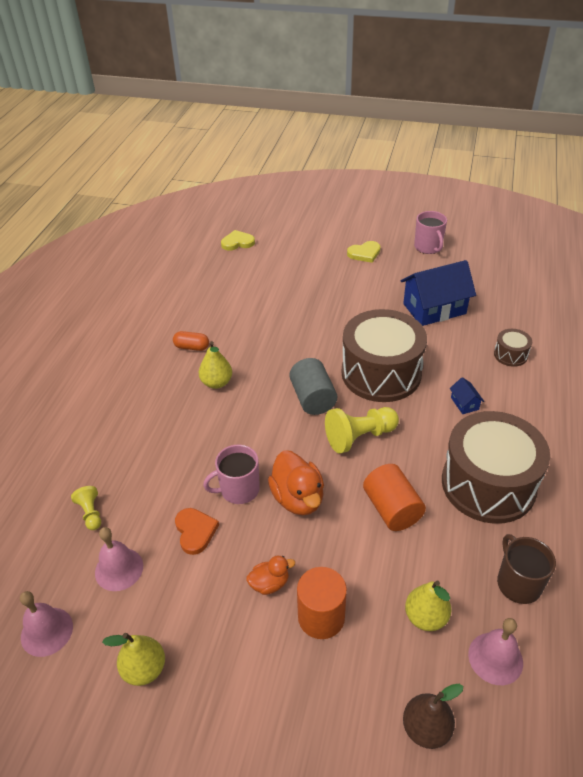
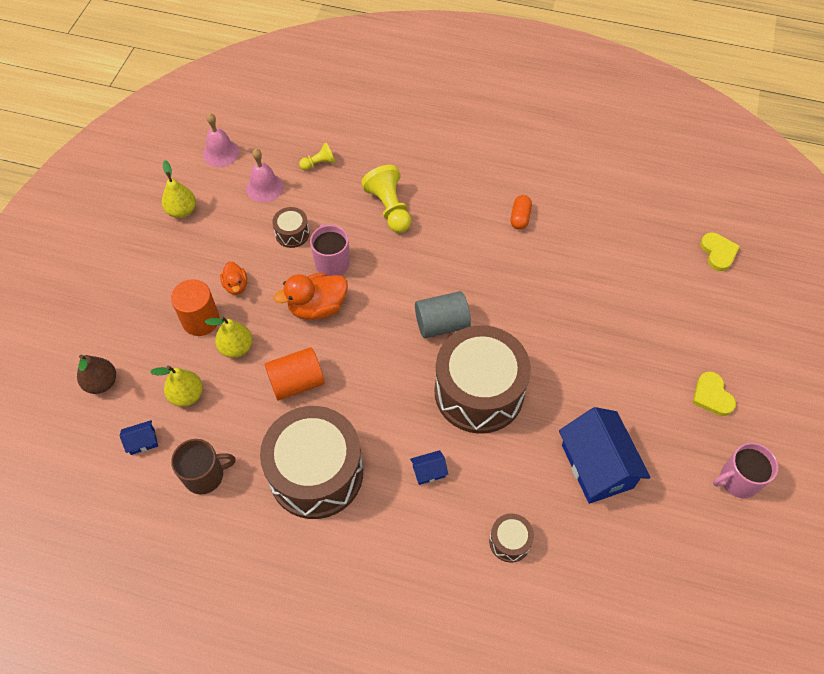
camera: 90 degrees right, 15 degrees up
(195, 531) = (292, 233): orange heart -> brown drum
(216, 383) = (467, 241): yellow pear -> yellow pear (236, 348)
(359, 437) = (386, 363): yellow pawn -> yellow pawn (389, 208)
(495, 658) = (142, 441): pink bell -> blue house

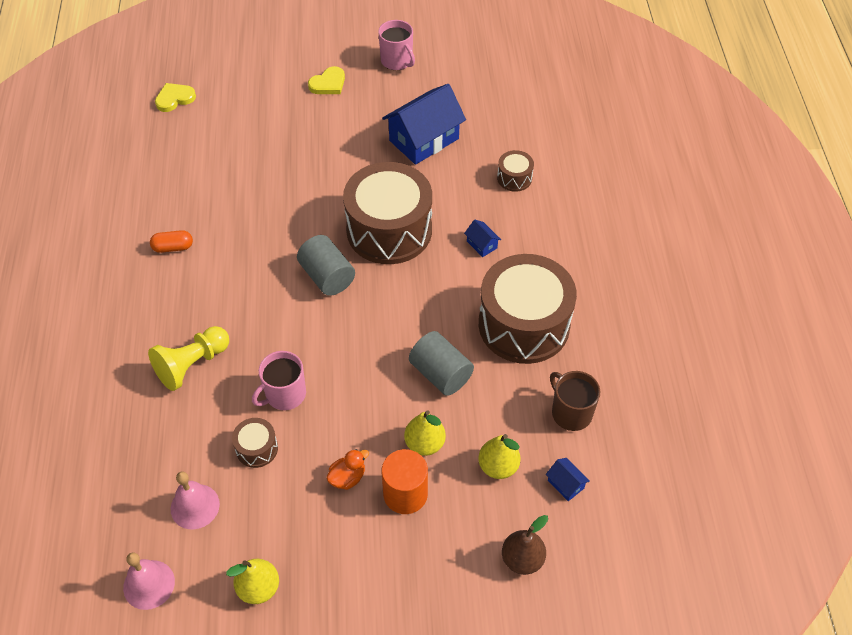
camera: 110 degrees left, 5 degrees down
(297, 382) = (441, 374): orange cylinder -> grey cylinder
(317, 307) = (347, 387): orange duck -> none
(319, 163) = (141, 460): yellow pawn -> none

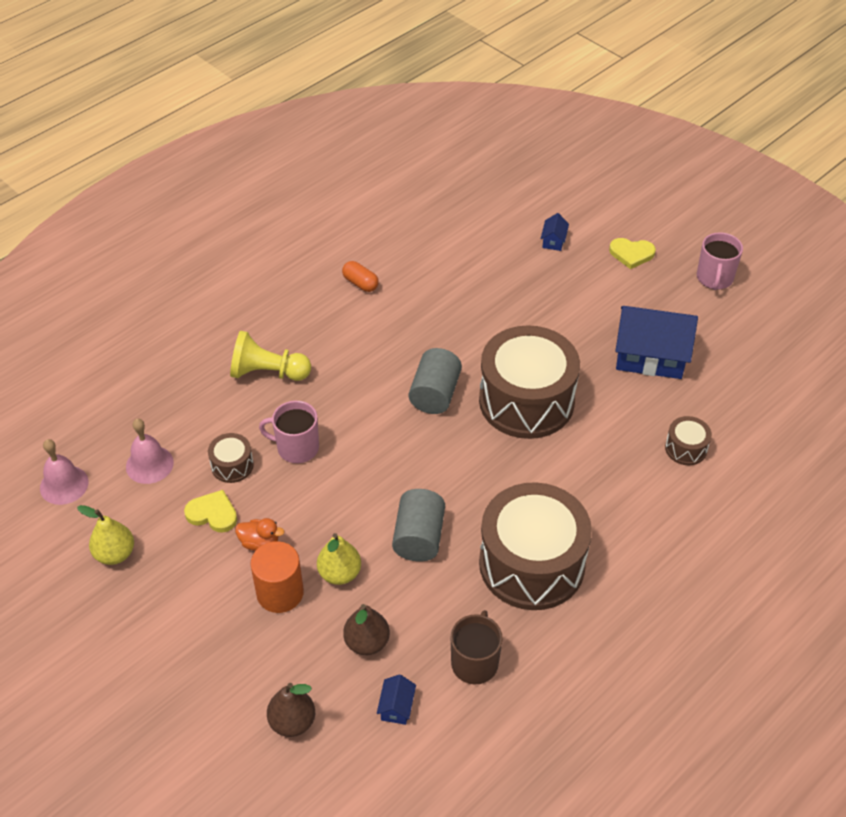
camera: 50 degrees right, 5 degrees down
(174, 98) = (500, 179): yellow heart -> yellow heart (213, 513)
(482, 244) = (584, 475): blue house -> blue house (553, 241)
(498, 466) = (367, 642): yellow pear -> brown pear

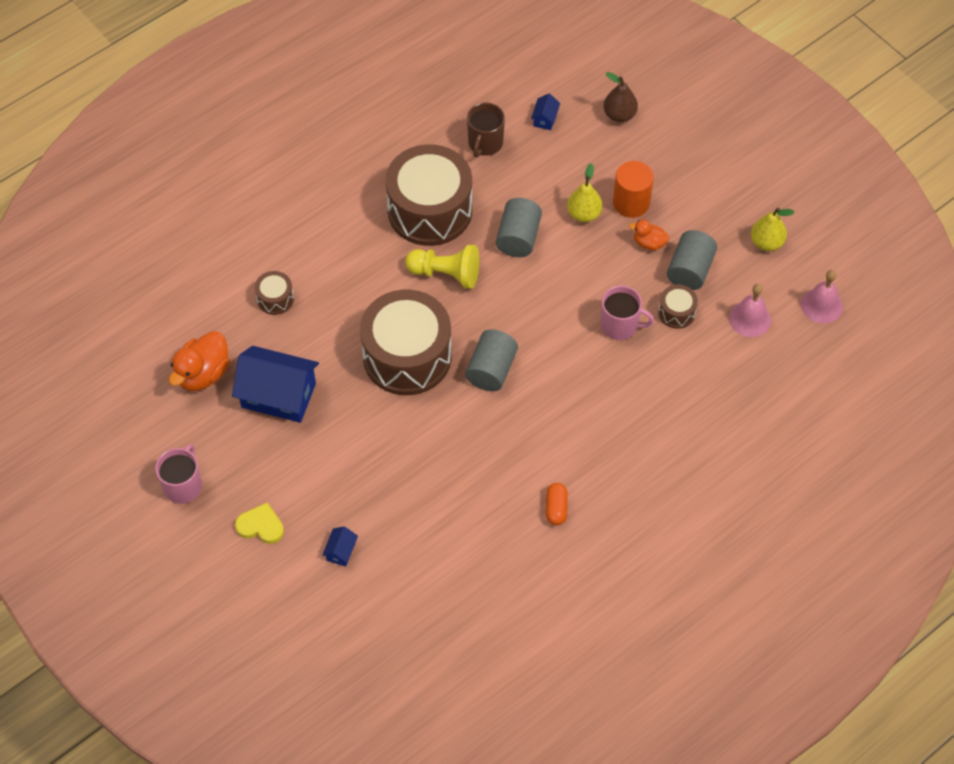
camera: 175 degrees left, 10 degrees up
(213, 513) = (690, 270): yellow heart -> grey cylinder
(268, 372) = (649, 405): yellow pawn -> yellow pawn (446, 274)
(360, 283) = (556, 508): orange capsule -> orange capsule turned 45 degrees clockwise
(367, 642) = (564, 162): brown pear -> none
(735, 370) = (203, 374): none -> orange duck

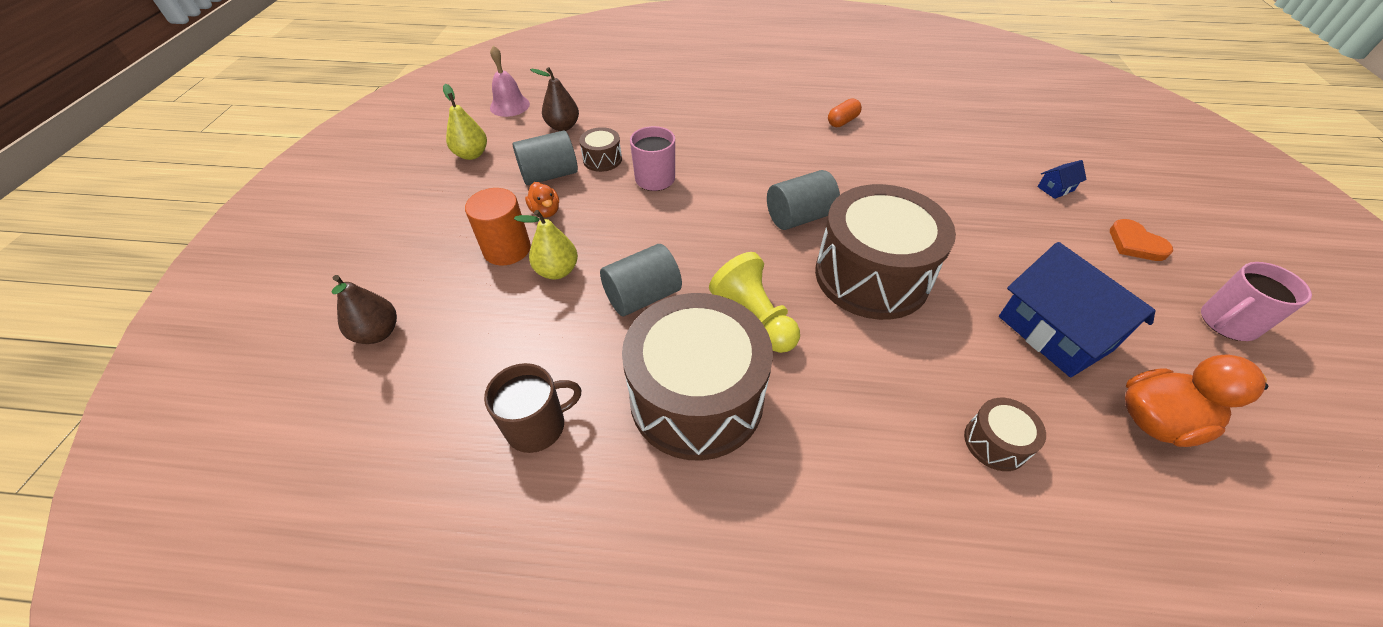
camera: 135 degrees left, 10 degrees down
(260, 526) = (1135, 244): yellow heart -> orange heart
(545, 119) = (440, 396): blue house -> none
(750, 319) = (563, 126): pink bell -> brown pear

